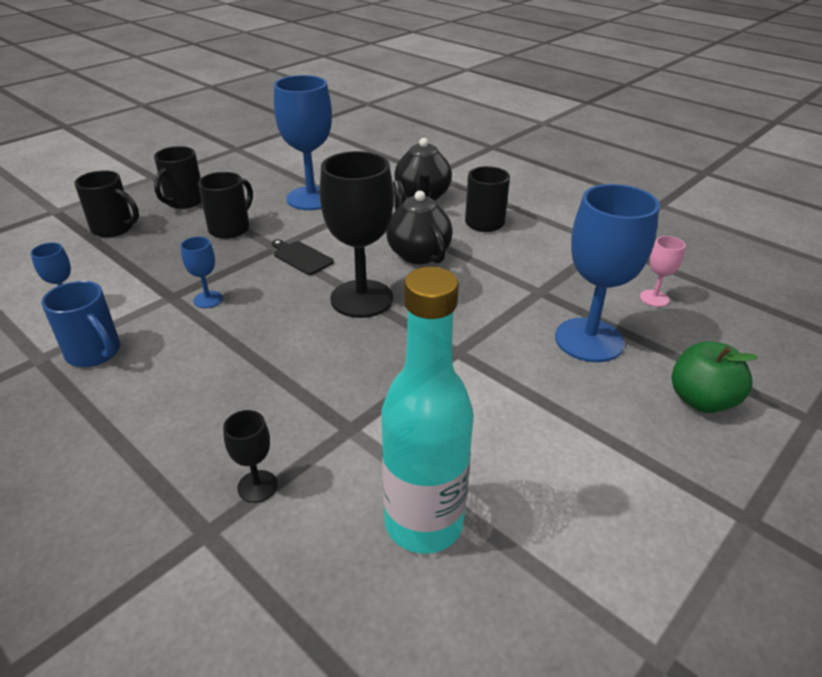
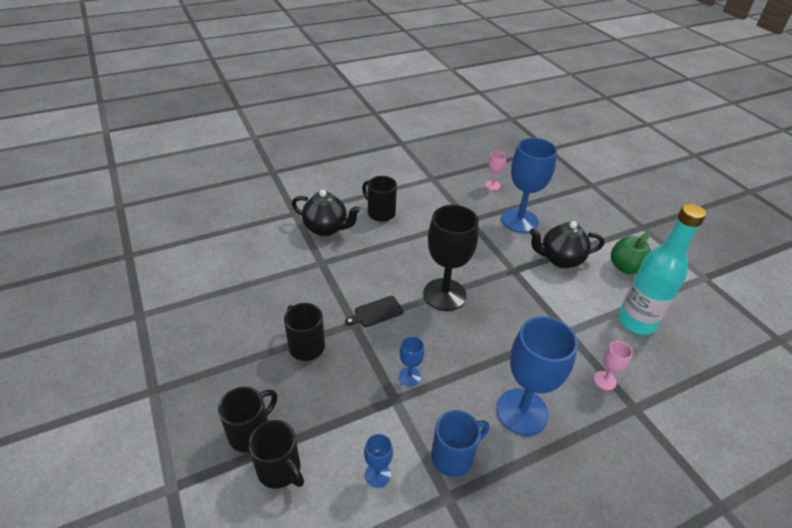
camera: 70 degrees left, 5 degrees up
(184, 201) = (231, 371): black mug -> black mug (280, 470)
(257, 486) = (605, 380): black goblet -> pink goblet
(311, 198) = (286, 286): blue goblet -> blue goblet (522, 411)
(418, 253) = (403, 254): black teapot -> black teapot (560, 259)
(701, 400) = (573, 207): green apple -> green apple (625, 267)

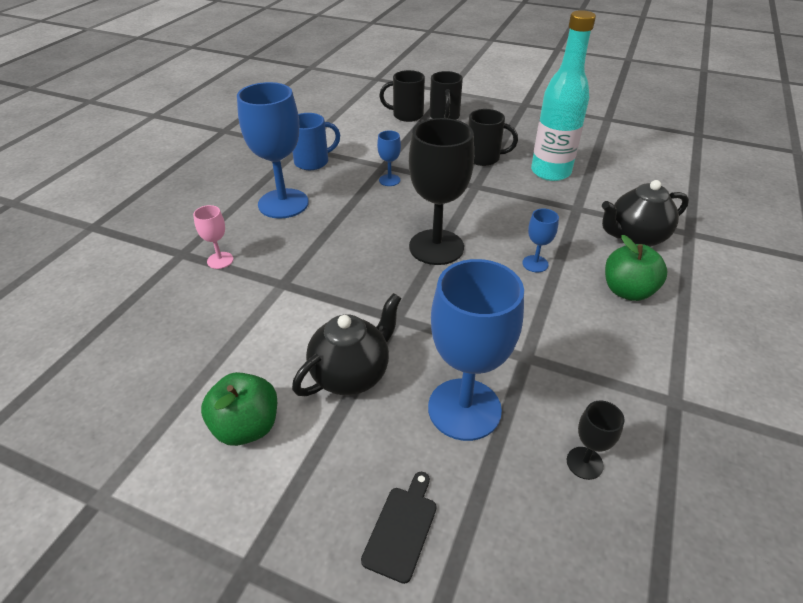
camera: 140 degrees right, 0 degrees up
(376, 312) = (471, 201): black cutting board -> black cutting board (401, 528)
(377, 474) = (351, 136): blue goblet -> blue goblet (535, 264)
(380, 213) = (627, 291): black mug -> green apple
(453, 456) = (313, 162): blue mug -> blue mug turned 135 degrees counterclockwise
(492, 185) = (584, 463): pink goblet -> black goblet
(636, 321) = (203, 342): turquoise bottle -> turquoise bottle (550, 172)

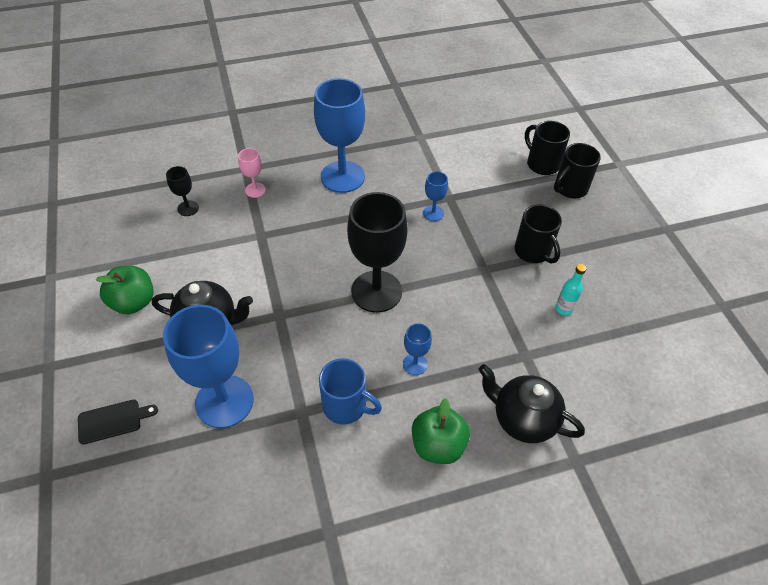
camera: 50 degrees right, 10 degrees up
(313, 162) = (409, 156): blue mug -> blue mug (346, 406)
(550, 172) = (564, 309): turquoise bottle -> turquoise bottle, size x0.41
(584, 463) = (226, 495): black goblet -> black goblet (188, 208)

